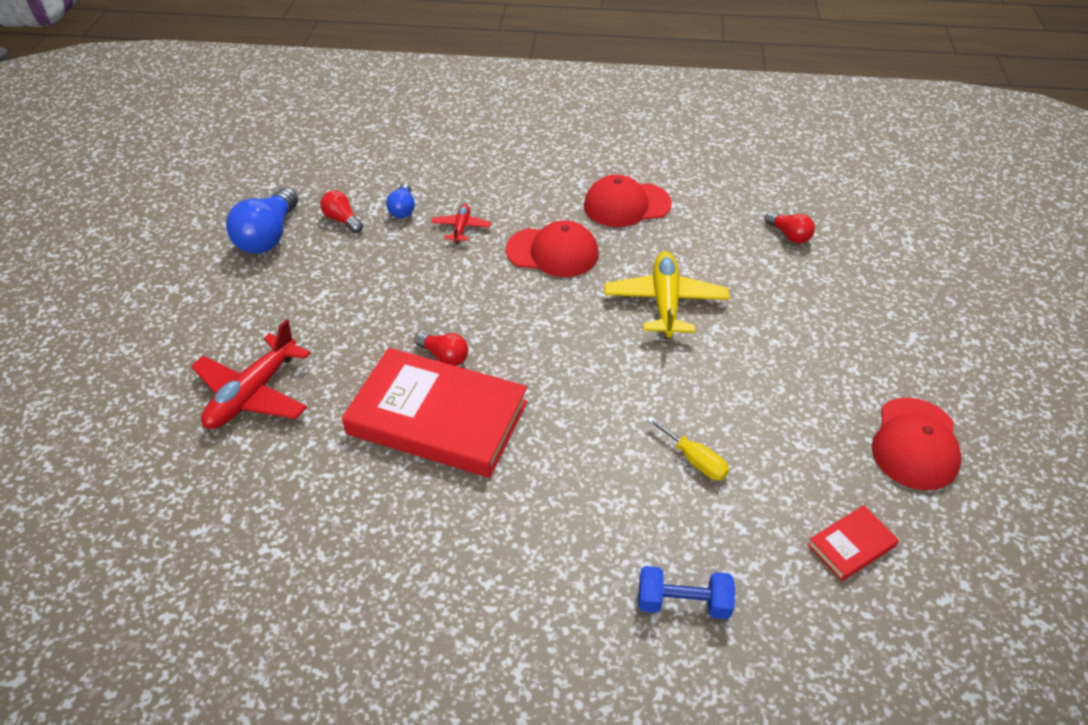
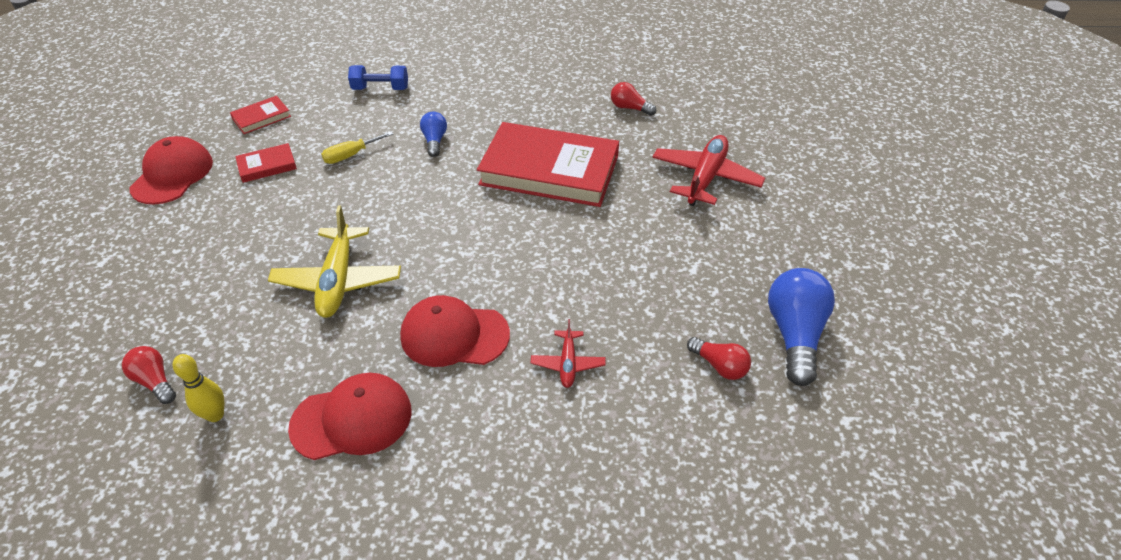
camera: 175 degrees right, 0 degrees up
(403, 209) = (650, 389): blue light bulb -> blue light bulb (435, 141)
(444, 356) = (554, 215): red light bulb -> red light bulb (629, 108)
(694, 460) = (351, 155): yellow screwdriver -> yellow screwdriver turned 75 degrees counterclockwise
(729, 212) = (215, 415): none -> yellow bowling pin
(799, 450) = (267, 166): none -> red book

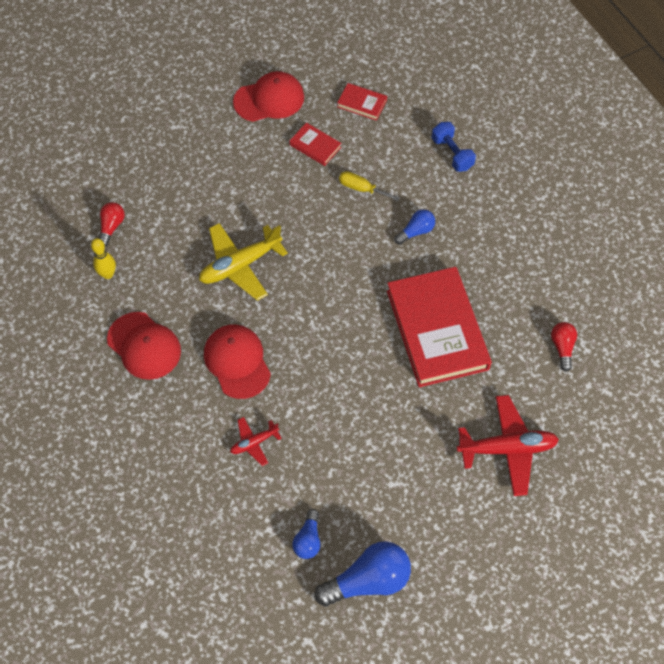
camera: 60 degrees right, 15 degrees up
(719, 366) = (308, 540): red light bulb -> blue light bulb

